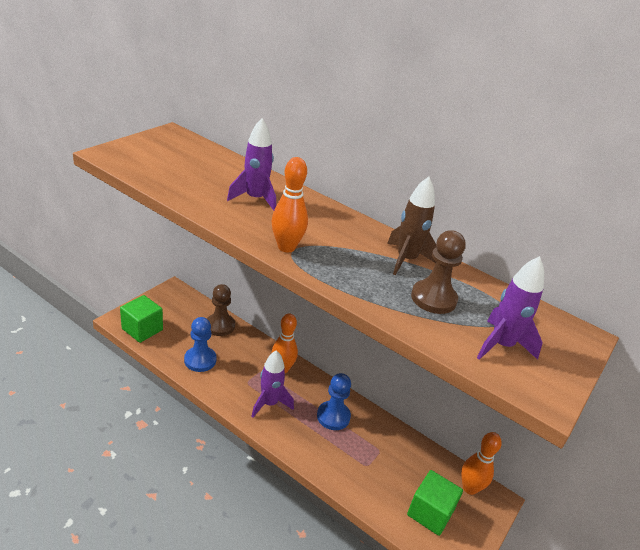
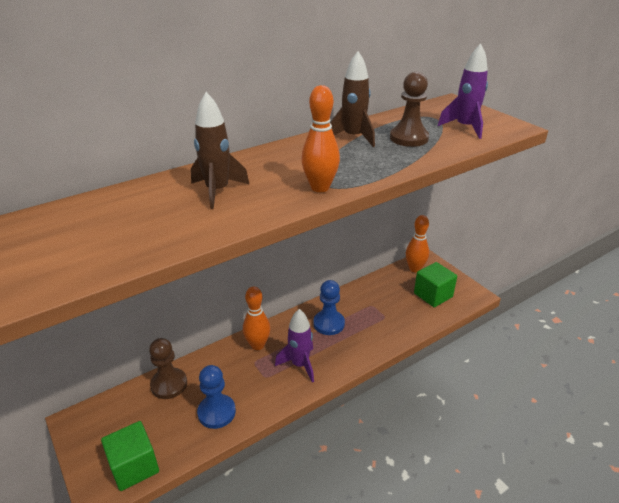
camera: 65 degrees left, 0 degrees up
(255, 199) = (217, 191): purple rocket -> brown rocket

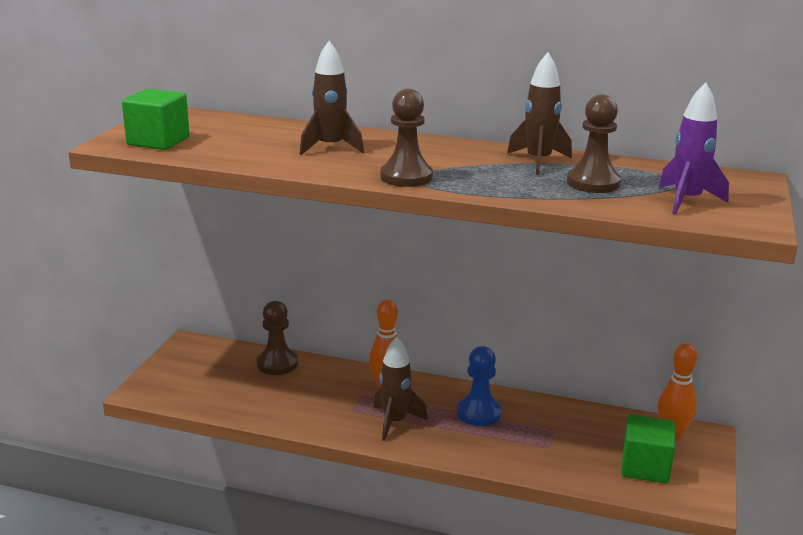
camera: 50 degrees right, 10 degrees down
(134, 466) = (178, 393): green cube -> green cube (158, 141)
(216, 412) = (278, 404): blue pawn -> none
(300, 365) = (395, 422): purple rocket -> brown rocket
(320, 187) = (406, 177): orange bowling pin -> brown pawn

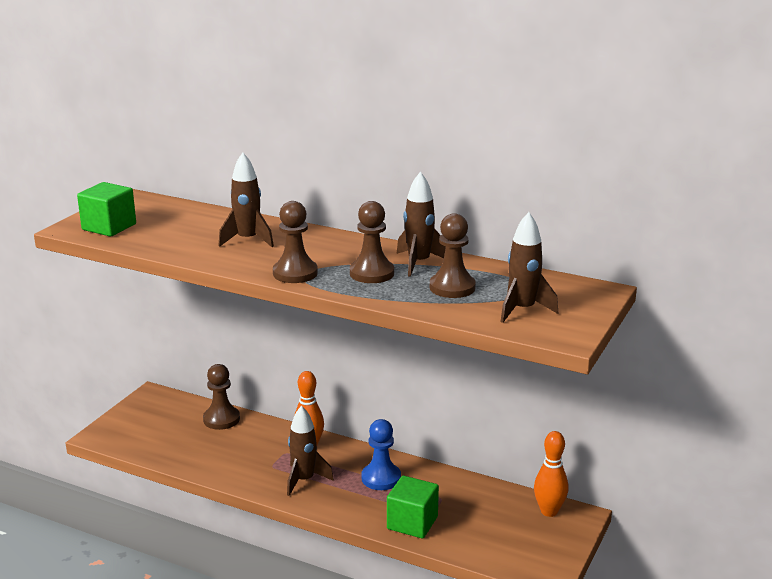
camera: 10 degrees right, 0 degrees up
(493, 173) = (372, 273): none -> brown pawn
(645, 467) = (509, 539): green cube -> green cube (412, 523)
(687, 201) = (522, 310): purple rocket -> brown rocket

